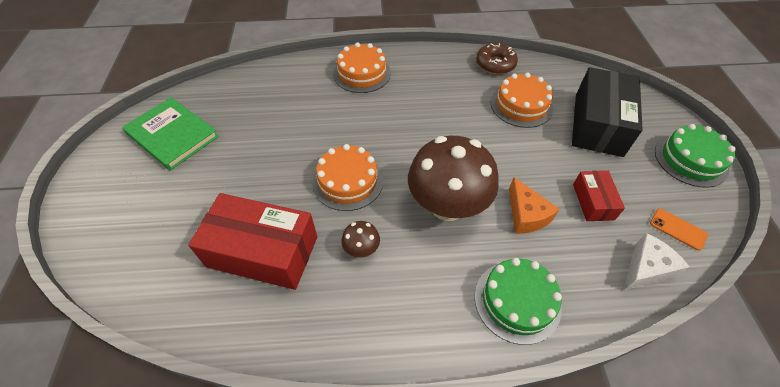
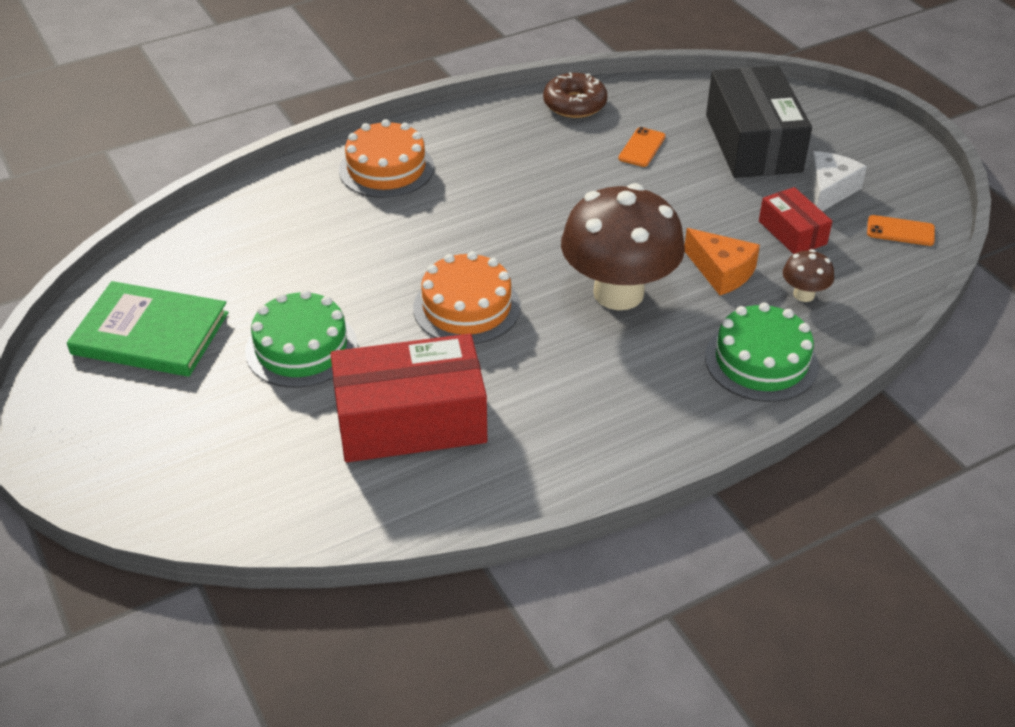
camera: 25 degrees left, 10 degrees down
(361, 249) = (541, 374): brown mushroom -> brown mushroom (804, 294)
(521, 105) = (642, 147): orange cake -> orange phone
(646, 268) = (885, 282): white cheese -> white cheese (829, 191)
(690, 160) = (881, 152): green cake -> green cake (301, 348)

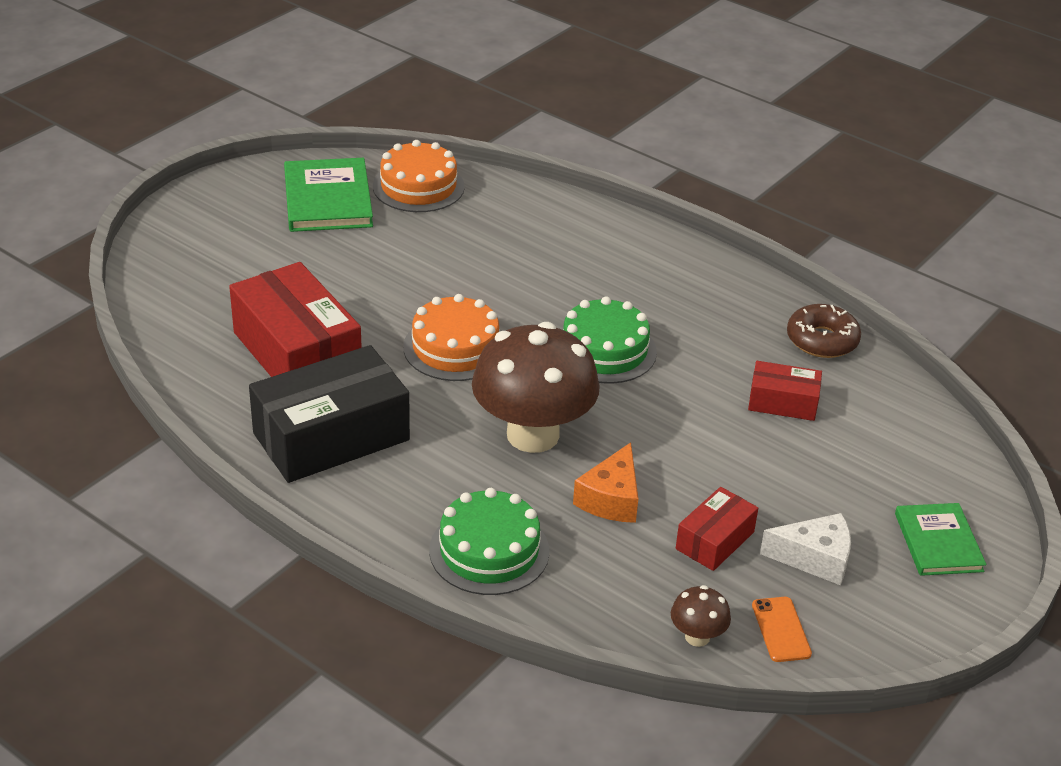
camera: 65 degrees right, 5 degrees down
(301, 348) = (352, 274): green cake -> green cake (604, 350)
(386, 169) = (620, 252): orange cake -> orange cake (418, 186)
(642, 147) = (782, 402): orange phone -> red box
(753, 143) = (859, 483): black box -> black box (331, 437)
(804, 294) = (613, 566): brown mushroom -> brown mushroom (697, 637)
(830, 130) = (938, 542): none -> green book

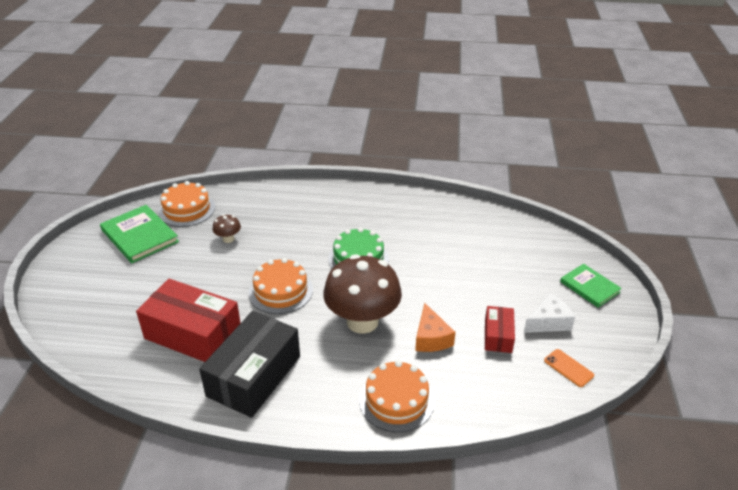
camera: 30 degrees left, 0 degrees up
(489, 551) = (396, 400): green cake -> orange cake
(697, 637) = (537, 393): brown mushroom -> brown mushroom (228, 239)
(782, 402) = (463, 248): red box -> none
(822, 340) = (452, 210): brown donut -> none

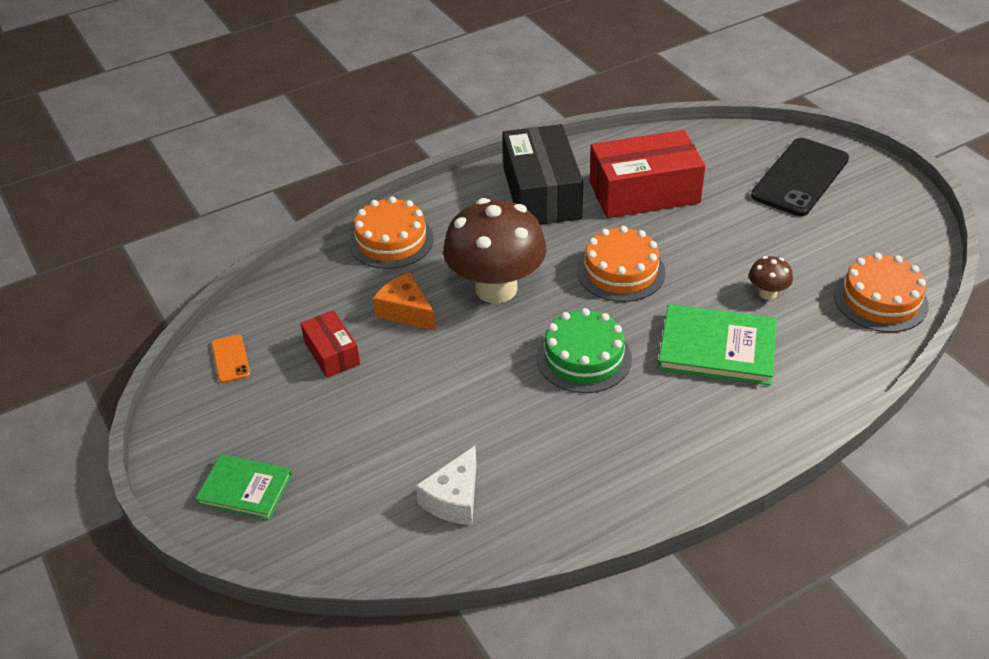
camera: 145 degrees right, 5 degrees up
(97, 287) = (800, 177): none -> black phone
(140, 236) = (865, 241): green book -> green book (717, 348)
(548, 322) = (279, 403): white cheese -> white cheese (454, 498)
(568, 368) = (230, 359): orange phone -> orange phone turned 60 degrees clockwise

